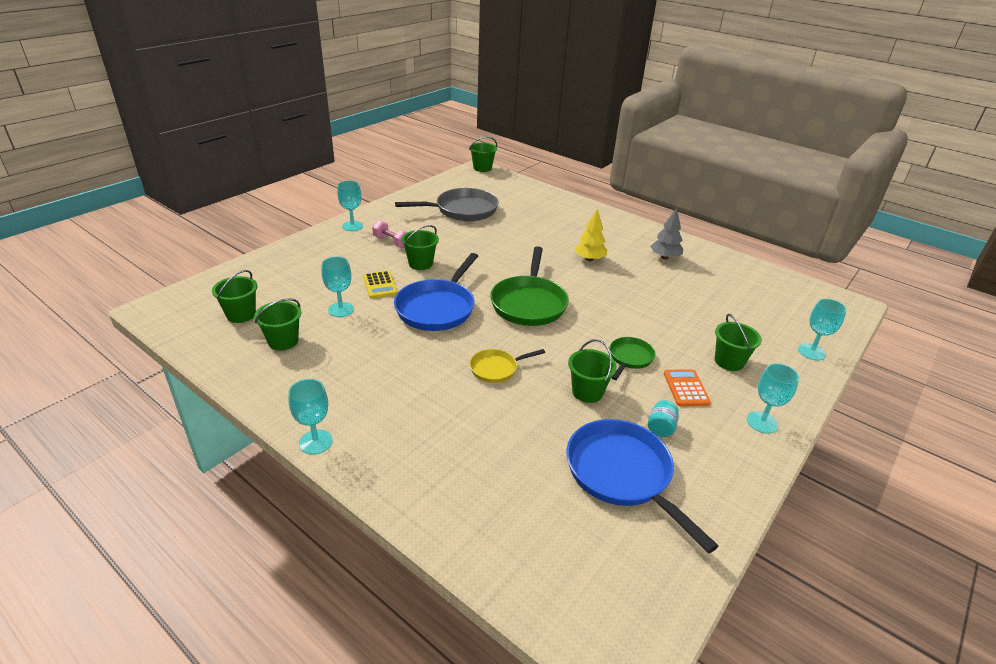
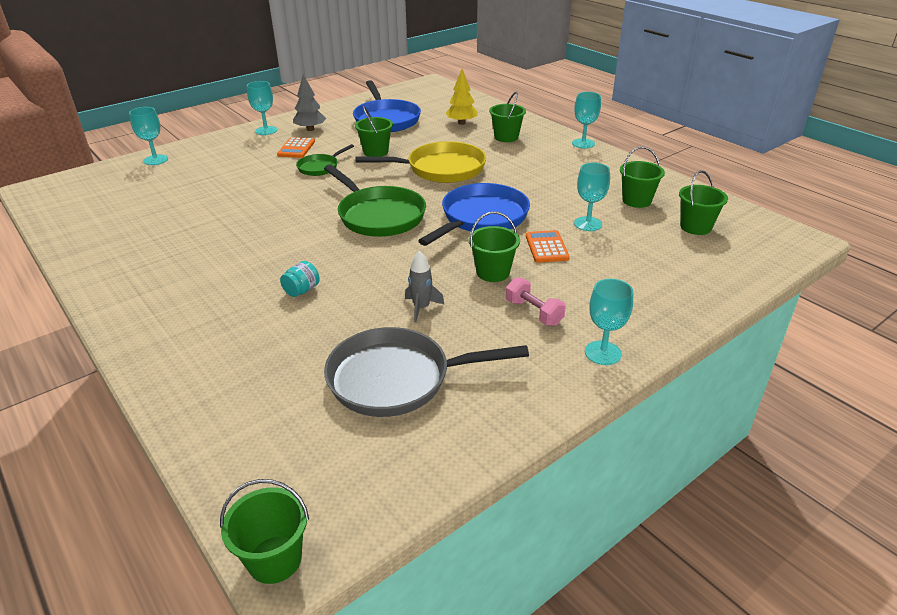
camera: 165 degrees left, 0 degrees up
(380, 285) = (546, 247): yellow calculator -> orange calculator
(463, 240) = (421, 308): none -> grey rocket
(496, 368) = (440, 169): yellow pan -> yellow pan, size x1.88
(529, 303) = (378, 215): green pan -> green pan turned 120 degrees clockwise
(589, 259) = (259, 261): yellow tree -> yellow tree (461, 123)
(661, 428) = (340, 133): turquoise jar -> turquoise jar (302, 290)
(665, 257) = (155, 256): grey tree -> grey tree (310, 129)
(729, 361) = (238, 159): green bucket -> green bucket (506, 137)

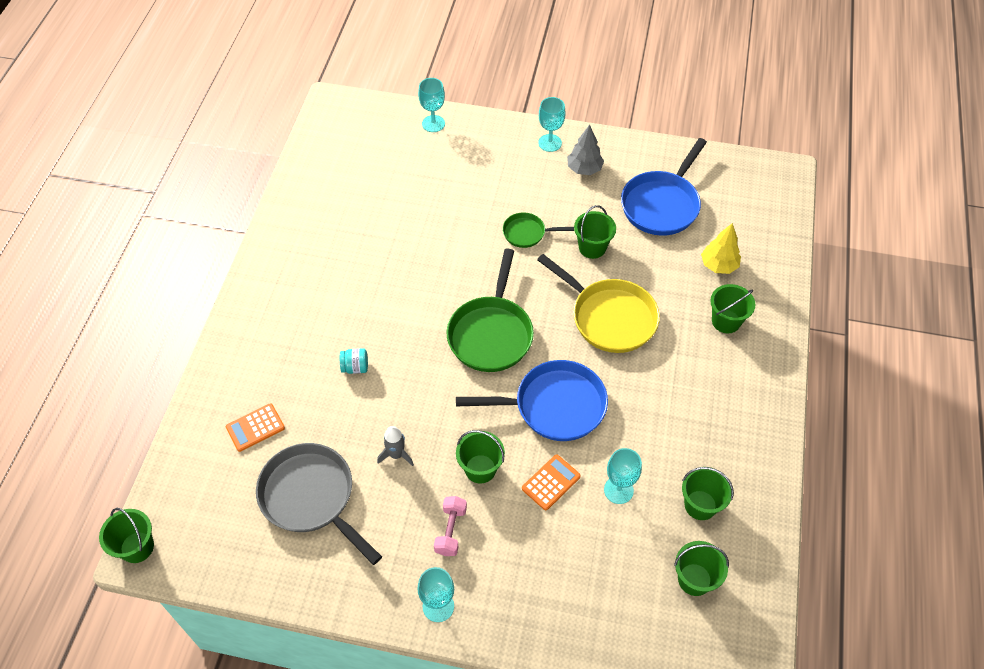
camera: 50 degrees right, 20 degrees up
(296, 148) = (541, 190): orange calculator -> orange calculator (255, 428)
(583, 143) = (780, 392): turquoise goblet -> none

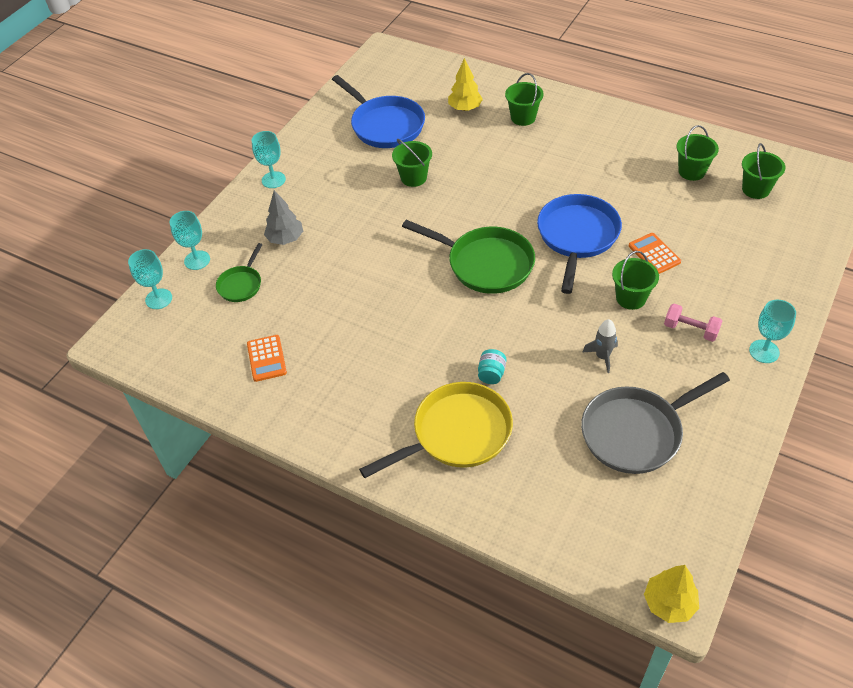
camera: 70 degrees left, 5 degrees down
(137, 547) = (669, 603): green bucket -> yellow tree
(255, 428) = (542, 472): orange calculator -> orange calculator (267, 358)
(527, 233) = (377, 217): green pan -> green pan (241, 284)
(584, 169) = (319, 163): grey tree -> grey tree (285, 239)
(609, 317) = (494, 183): yellow pan -> yellow pan (456, 434)
(618, 490) = (669, 214): turquoise goblet -> turquoise goblet (159, 299)

